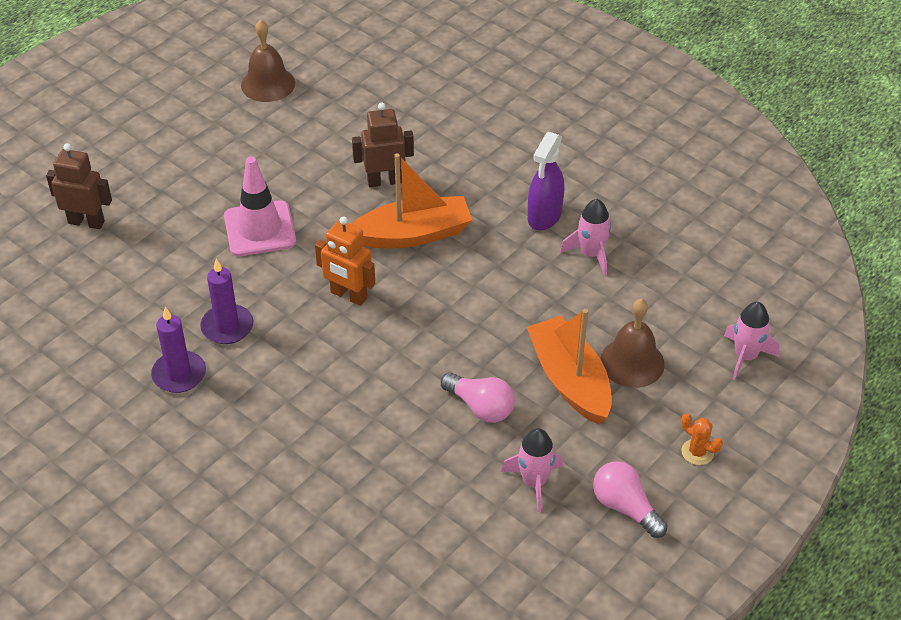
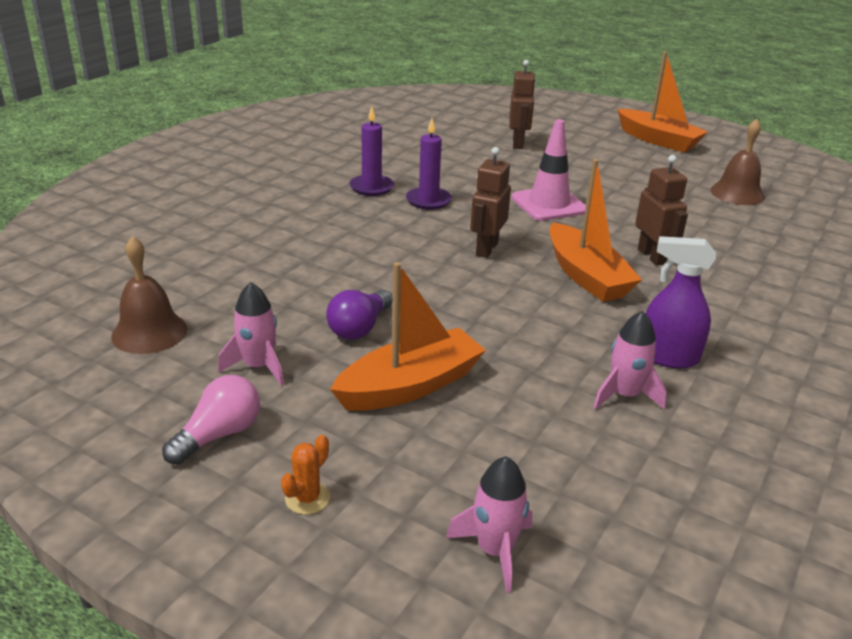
camera: 80 degrees right, 15 degrees down
(115, 101) = (658, 140): none -> orange boat
(348, 295) = (486, 249): orange robot -> brown robot
(480, 407) = (360, 328): pink light bulb -> purple light bulb
(632, 362) = (452, 435): brown bell -> brown bell (149, 332)

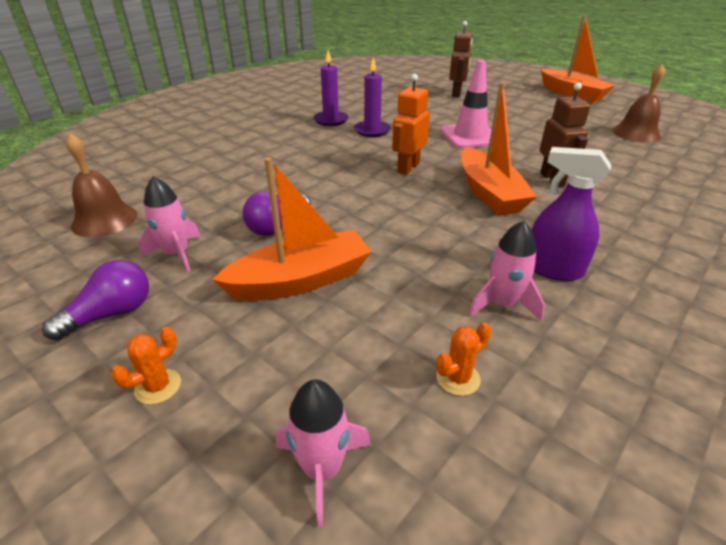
camera: 10 degrees right, 5 degrees up
(219, 435) = (111, 314): pink light bulb -> purple light bulb
(486, 249) = (408, 168): brown robot -> orange robot
(596, 466) = (458, 378): none -> orange cactus

